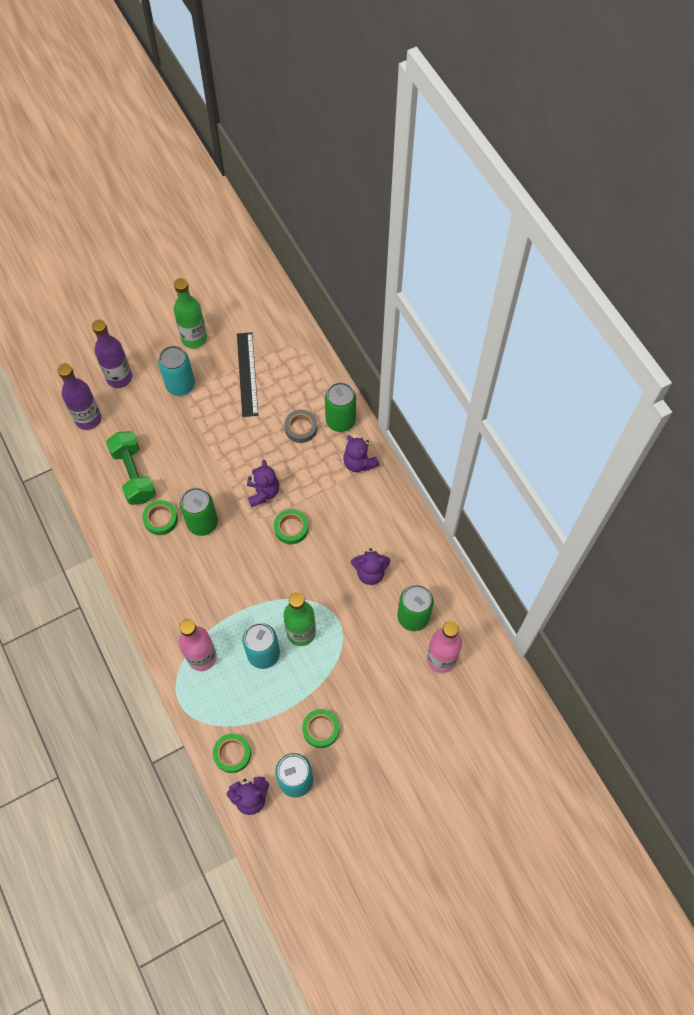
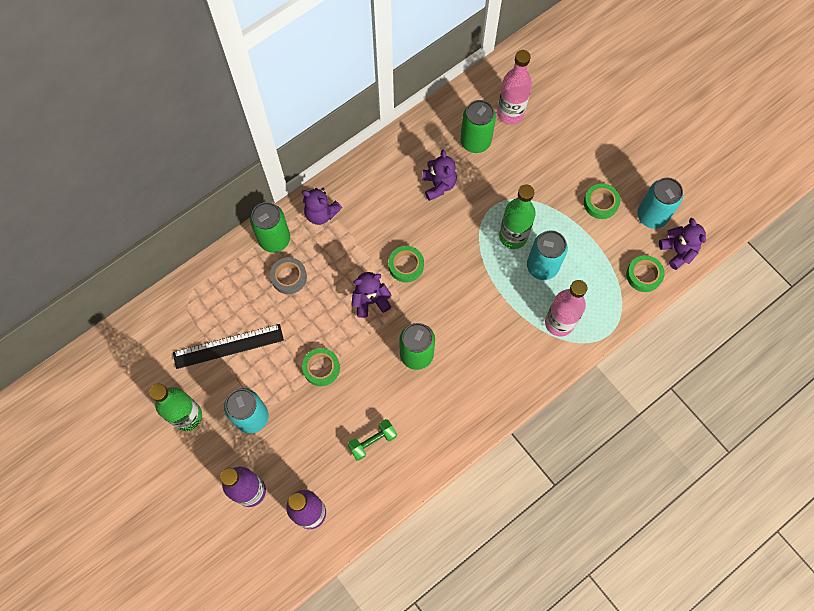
camera: 100 degrees left, 5 degrees up
(134, 474) = (372, 441): green dumbbell -> green dumbbell, size x0.59
(161, 519) = (420, 399): green tape -> green tape (321, 368)
(359, 463) = (321, 213): purple teddy bear -> purple teddy bear turned 75 degrees clockwise

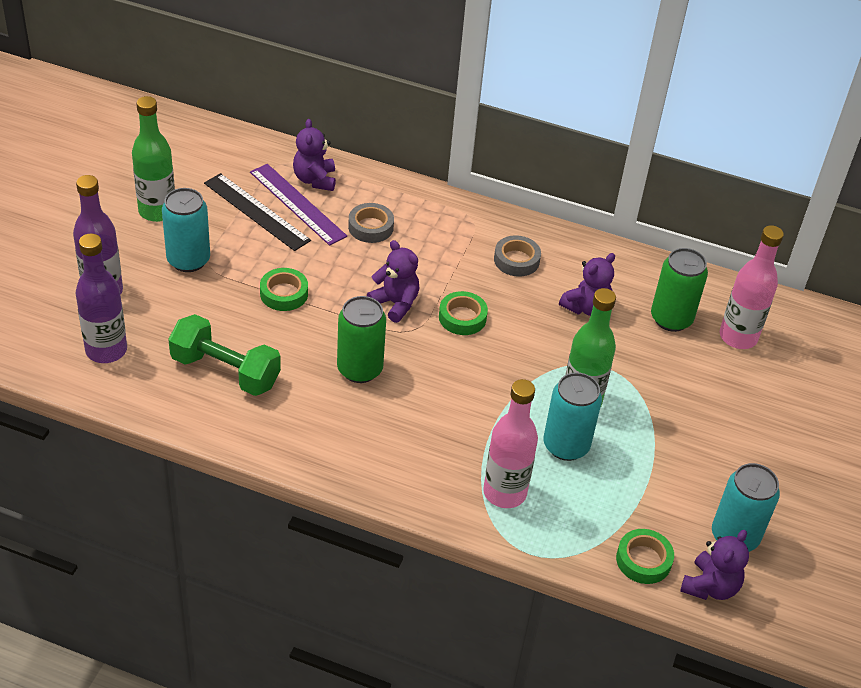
camera: 55 degrees right, 25 degrees down
(236, 314) = (297, 204): none -> purple ruler
(274, 239) = (405, 199): green can -> none
(321, 213) = (466, 224): purple teddy bear -> purple teddy bear (315, 180)
(372, 441) = (225, 371): green dumbbell -> green dumbbell, size x1.68
(373, 202) = (516, 260): none -> grey tape
(600, 203) = (703, 473): green tape -> none

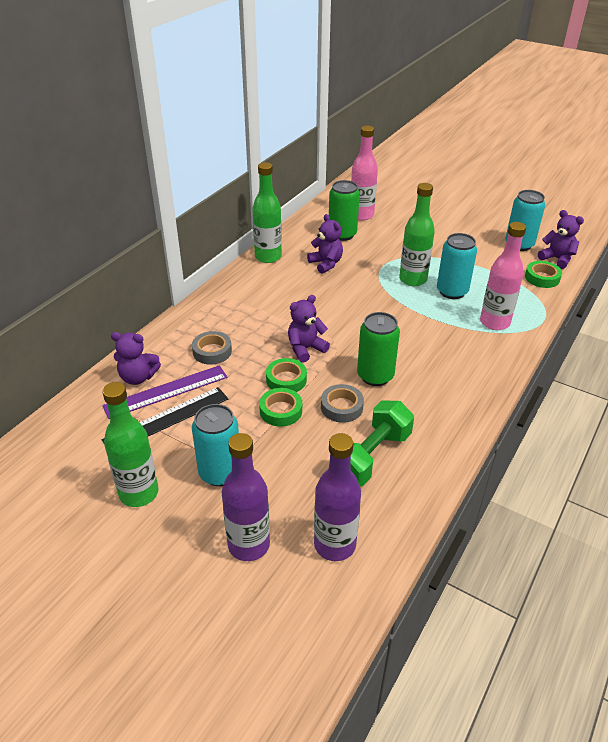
camera: 75 degrees left, 5 degrees down
(462, 317) = (326, 318): green tape -> green tape (286, 380)
(516, 260) = (271, 285): grey tape -> grey tape (341, 407)
(581, 249) = (268, 257): none -> green bottle

